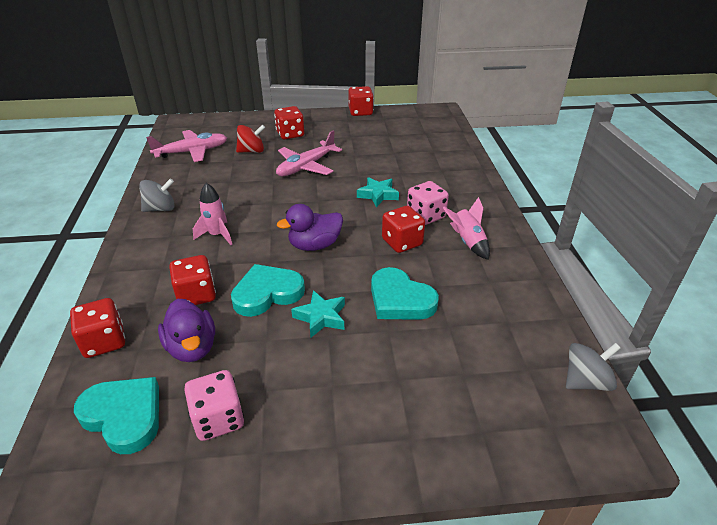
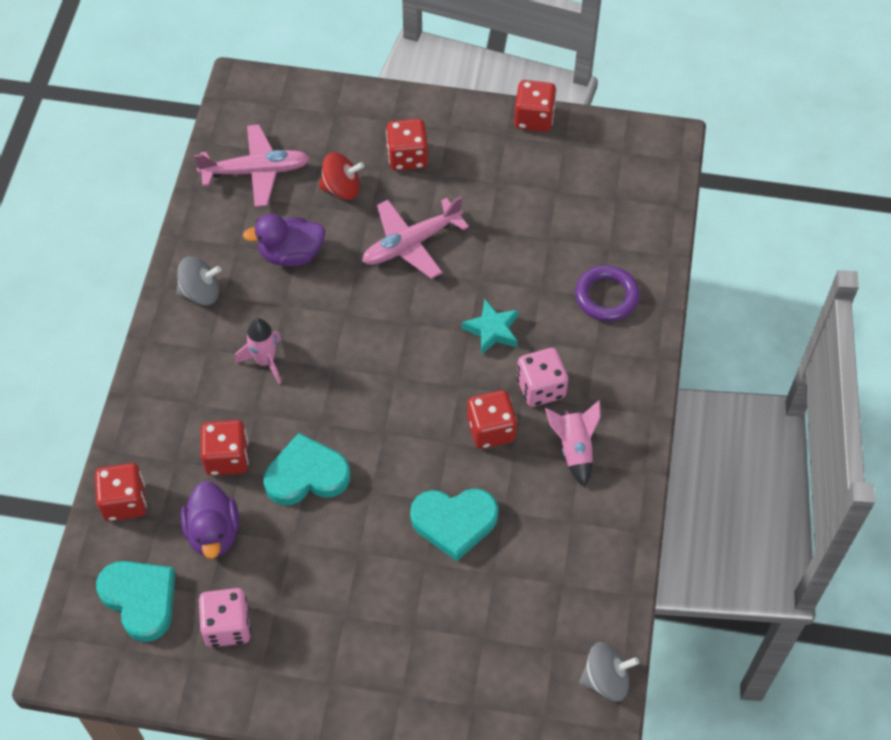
camera: 15 degrees right, 20 degrees up
(314, 245) = (381, 409): purple duck -> purple duck (291, 254)
(321, 317) = (357, 525): turquoise star -> none
(400, 300) = (454, 522): turquoise heart -> turquoise heart turned 60 degrees counterclockwise
(444, 170) = (606, 296): none -> purple ring

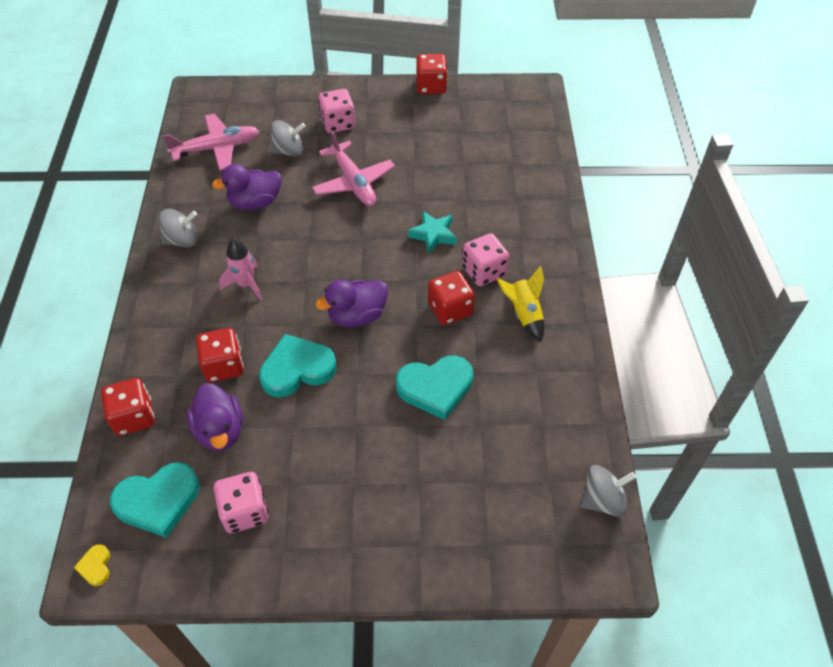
camera: 10 degrees left, 5 degrees down
(71, 657) = (95, 566): none -> yellow heart
(140, 599) = (158, 501): turquoise heart -> turquoise heart turned 120 degrees clockwise
(342, 188) = (289, 151): red spinning top -> grey spinning top
(384, 421) = (357, 316): none -> purple duck
(407, 157) = (338, 123): red dice -> pink dice
(411, 244) = (353, 182): pink plane -> pink plane turned 75 degrees counterclockwise
(574, 449) = (524, 314): pink rocket -> yellow rocket
(606, 296) = (519, 198): purple ring -> none

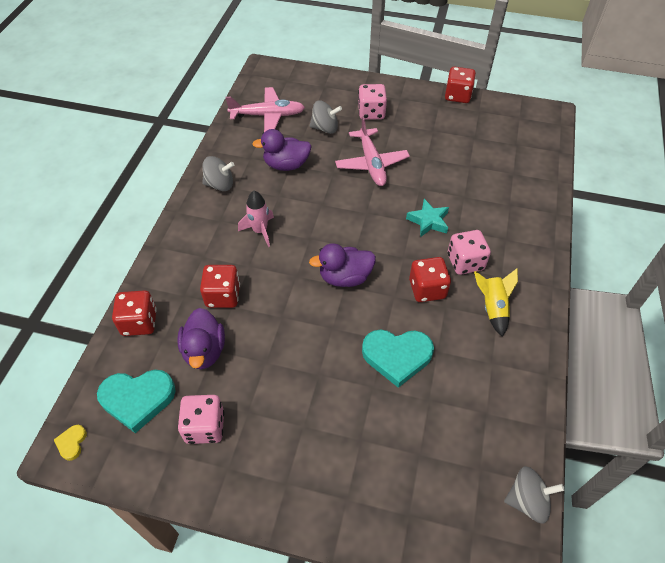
camera: 15 degrees right, 0 degrees up
(297, 369) = (282, 312): turquoise heart -> none

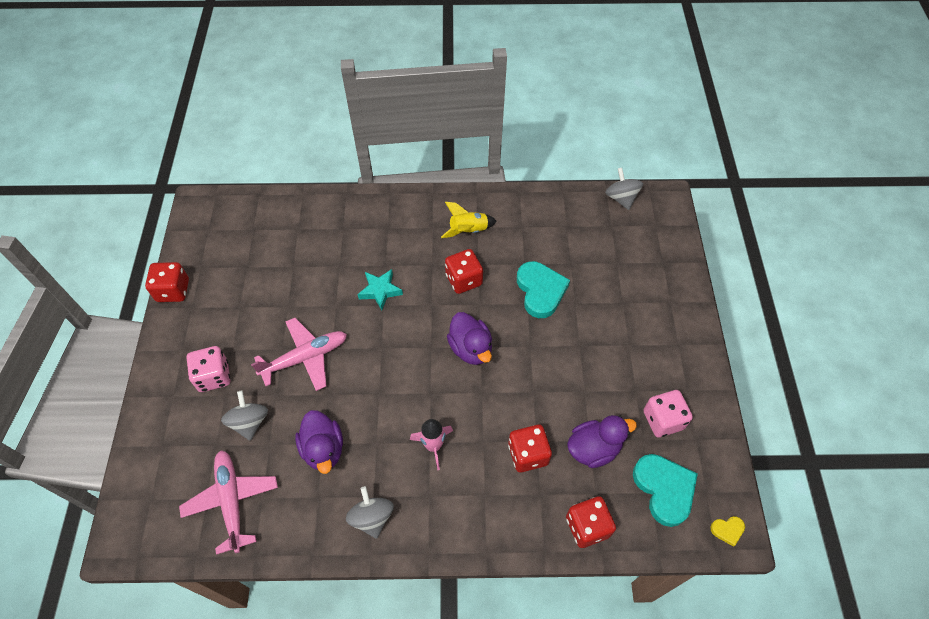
camera: 105 degrees left, 5 degrees up
(465, 262) = (424, 255): pink dice -> none

